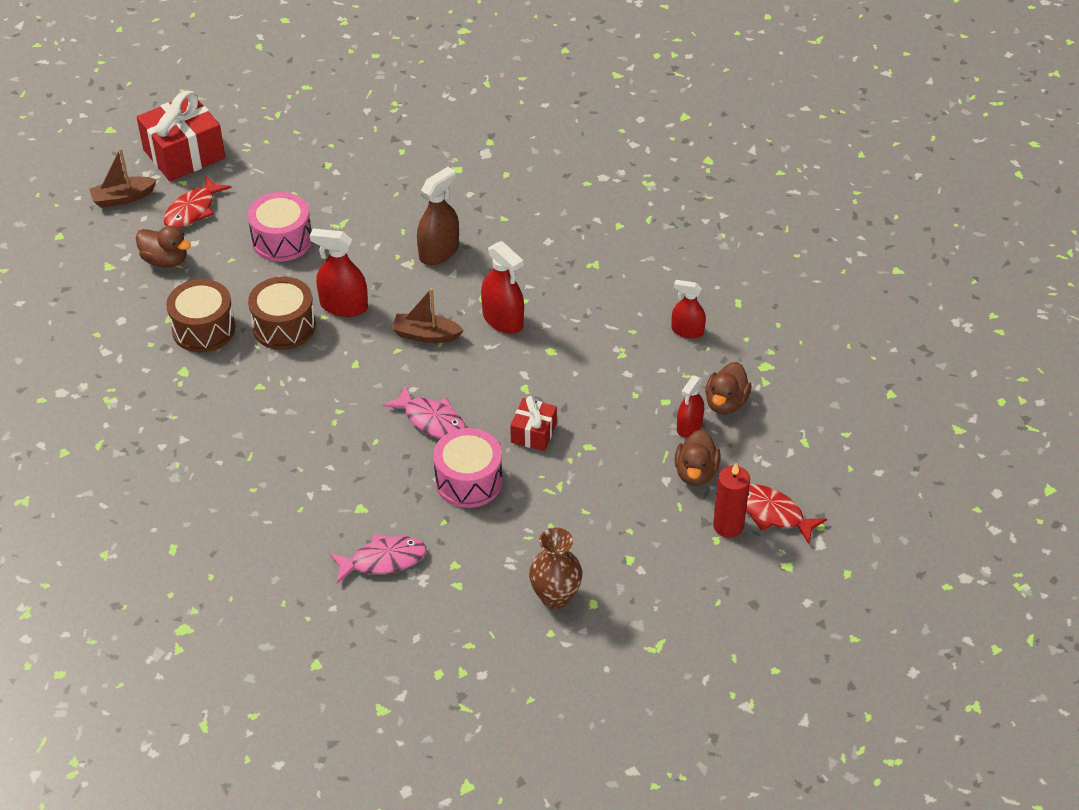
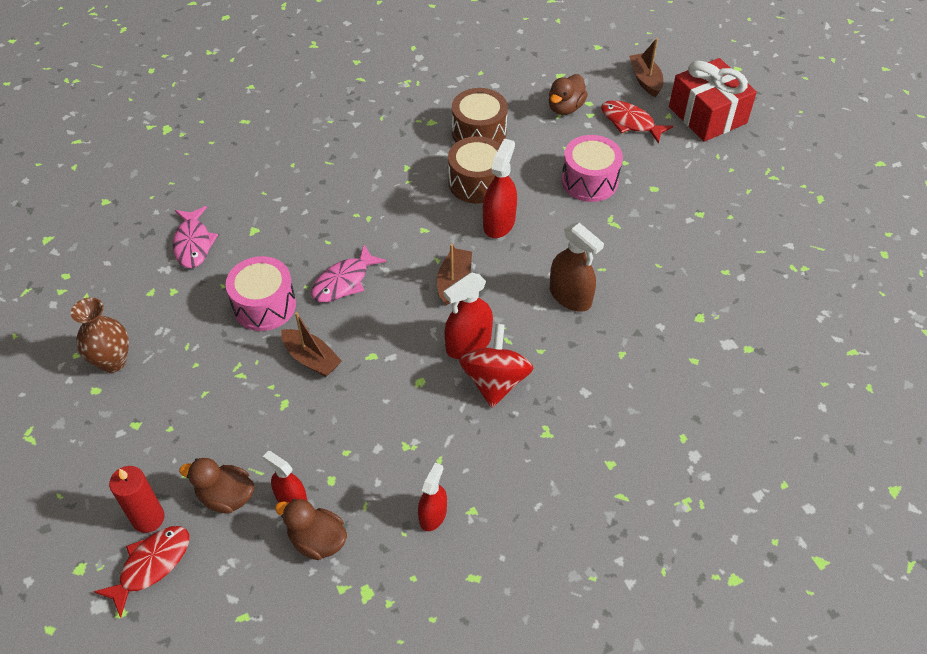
camera: 95 degrees right, 5 degrees up
(533, 433) = (311, 359): red gift -> brown boat
(544, 299) = (495, 381): none -> red spinning top

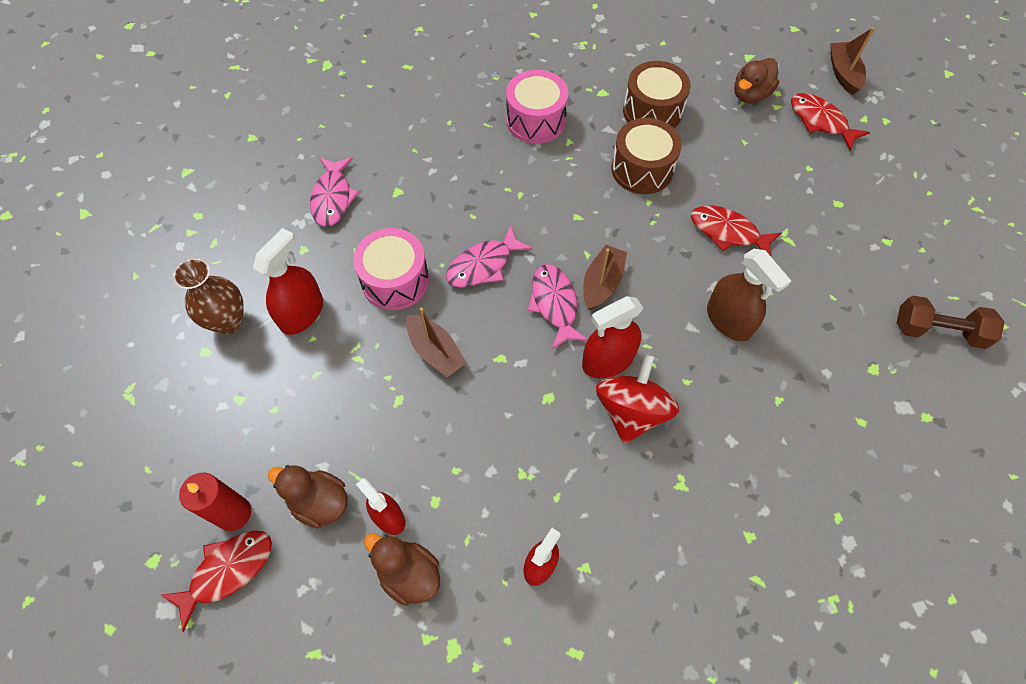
camera: 10 degrees right, 10 degrees up
(414, 305) = (554, 304): none -> pink fish
(499, 223) = (660, 220): red spray bottle -> red spray bottle (302, 313)
(560, 225) = (727, 232): none -> red fish
(589, 181) = (767, 184): pink drum -> pink drum (536, 120)
(707, 115) = (909, 124): red gift -> none
(750, 280) = (938, 331): none -> brown dumbbell

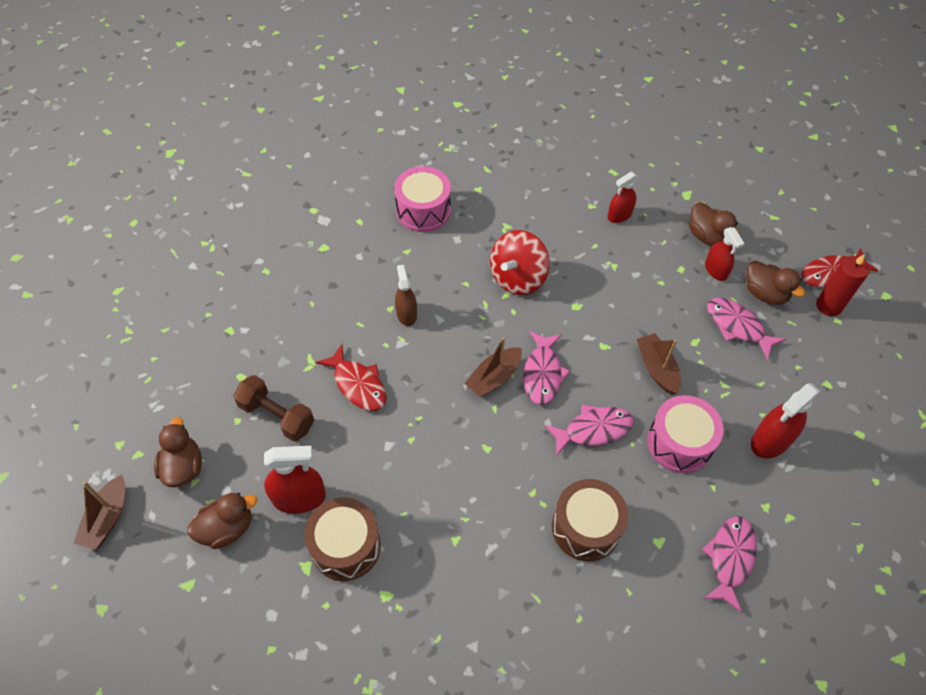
camera: 160 degrees left, 5 degrees down
(228, 321) = (840, 455): brown vase -> none
(350, 439) = (737, 326): none -> pink fish
(536, 120) = (479, 582): pink drum -> pink drum (423, 210)
(608, 360) = (518, 316): red spray bottle -> red spray bottle (299, 497)
(642, 169) = (397, 477): brown drum -> brown drum (586, 527)
(728, 320) = (406, 314): brown spray bottle -> brown spray bottle, size x0.66
(820, 121) = (183, 467): red fish -> brown duck
(938, 331) = (255, 255): brown dumbbell -> brown dumbbell (277, 416)

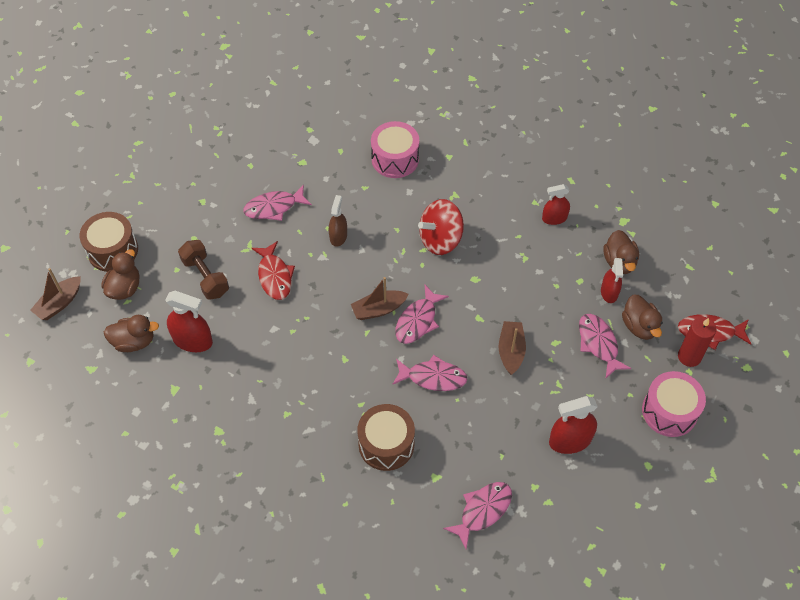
camera: 25 degrees right, 0 degrees up
(317, 308) = (274, 207): none -> pink fish
(345, 546) = (208, 386): brown drum -> brown drum (113, 250)
(679, 443) = (495, 413): pink drum -> pink drum (669, 411)

